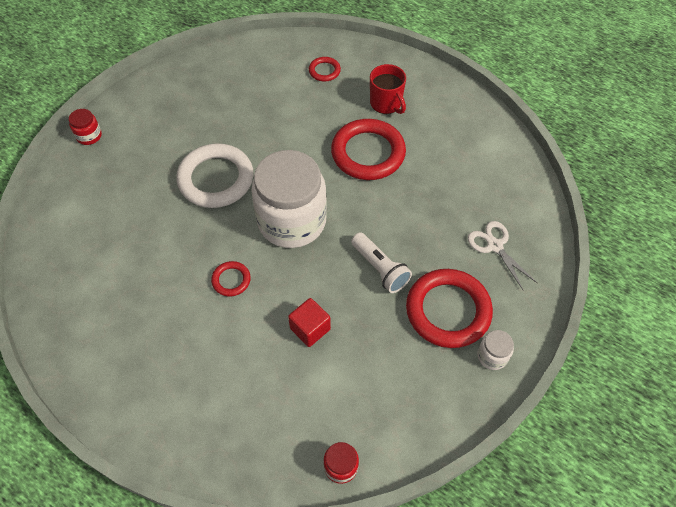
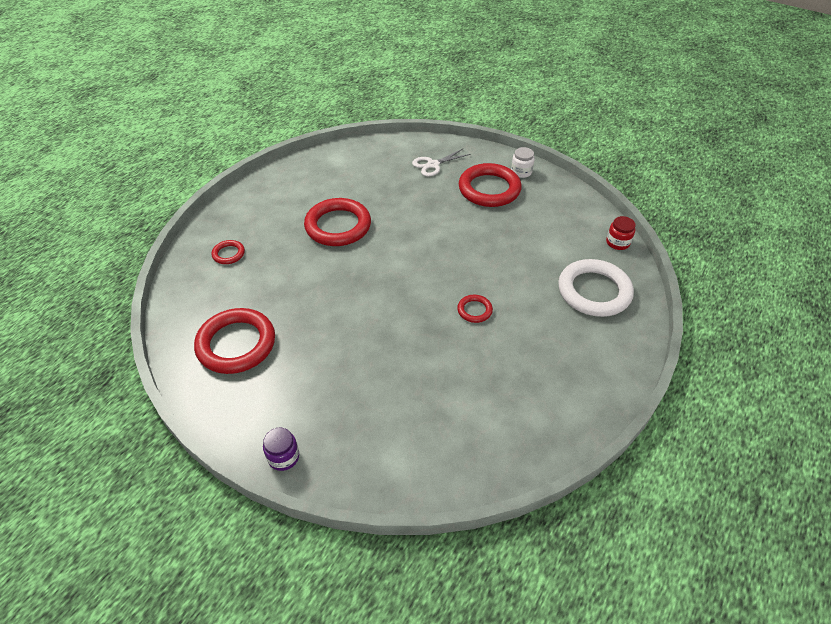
camera: 90 degrees left, 10 degrees down
(89, 136) = (283, 457): red jar -> purple jar
(209, 92) = (236, 344): none -> red ring
(216, 179) = (359, 329): white ring -> white ring (594, 291)
(292, 221) = (410, 273): white jar -> none
(310, 329) = (514, 259): red cube -> none
(380, 269) = (456, 221): white flashlight -> none
(386, 103) = (281, 214): red mug -> none

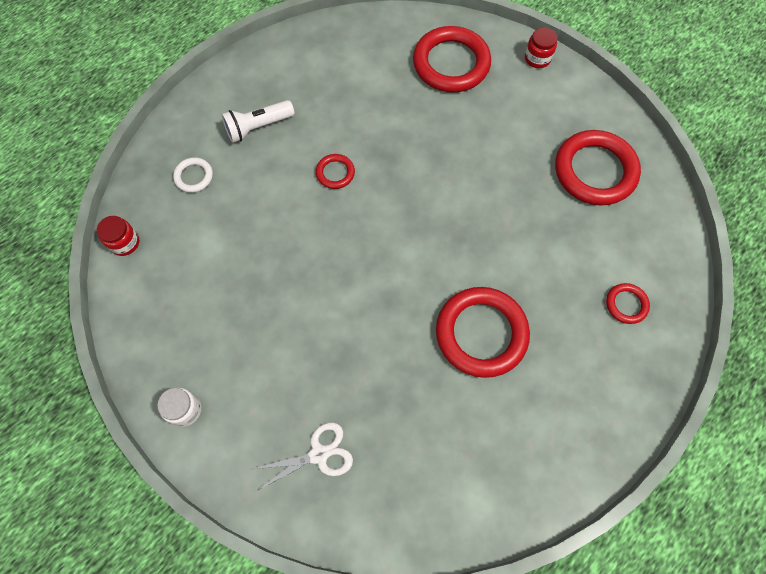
camera: 170 degrees left, 20 degrees up
(283, 457) = (537, 58): purple jar -> red jar
(489, 189) = (249, 376): red ring -> red ring (451, 63)
(561, 338) = (258, 127): none -> white flashlight
(594, 291) = (194, 176): white ring -> white ring, size x0.47

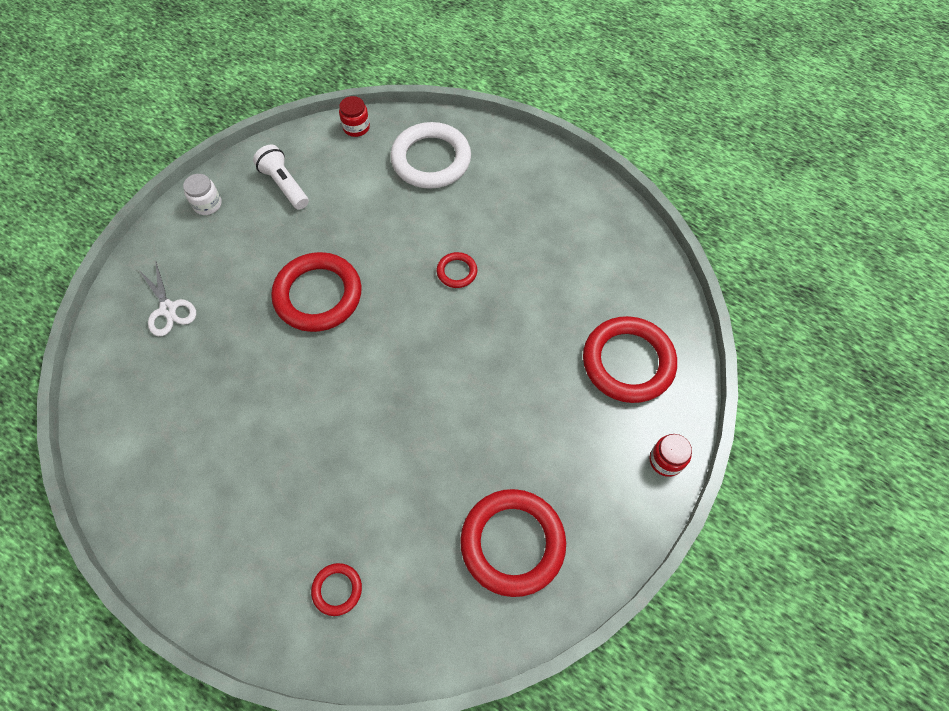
camera: 80 degrees right, 5 degrees down
(194, 176) = (431, 160): white ring -> white ring, size x2.14
(258, 127) = (497, 197): white flashlight -> white flashlight (284, 185)
(481, 333) = (291, 433): red ring -> red ring (318, 295)

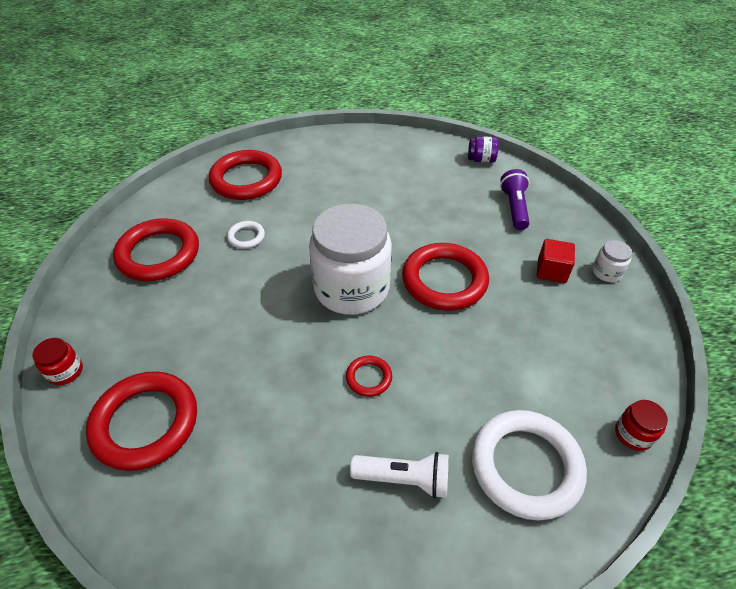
camera: 135 degrees right, 15 degrees down
(99, 388) = (481, 159): none -> purple jar
(168, 309) = (514, 207): white scissors -> purple flashlight
(238, 236) = (551, 271): none -> red cube
(284, 185) = (589, 329): white flashlight -> white flashlight (404, 479)
(337, 589) = (246, 179): red ring -> red ring, size x2.14
(390, 349) = (351, 288): none -> white jar
(416, 490) = (246, 237): none -> white ring

